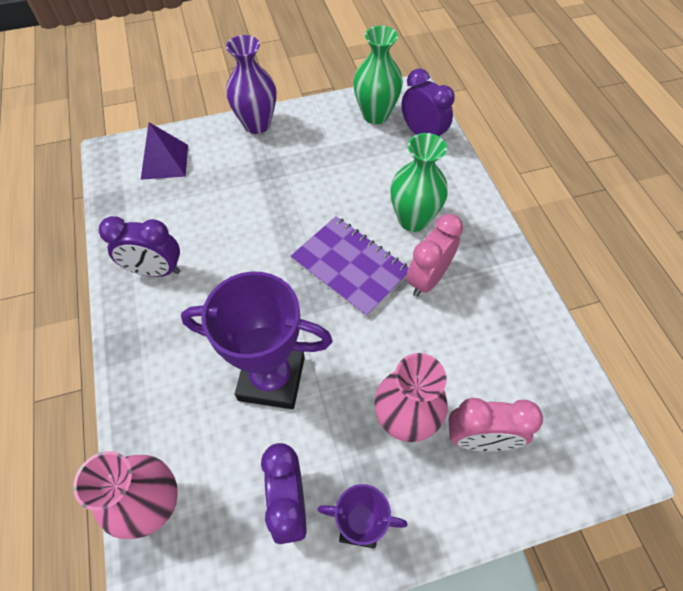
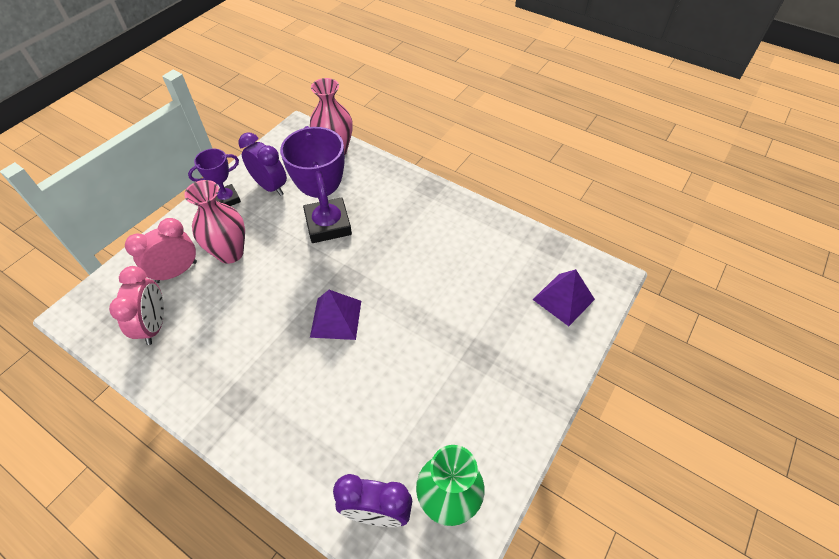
camera: 140 degrees right, 5 degrees down
(156, 270) = (463, 229): purple clock -> none
(257, 124) = (542, 392): purple vase -> none
(272, 378) = (328, 224): purple trophy -> purple trophy turned 75 degrees counterclockwise
(350, 267) = (336, 318): purple notebook -> purple pyramid
(413, 220) = (315, 394): green vase -> none
(427, 279) = (269, 349): pink clock -> pink clock (154, 325)

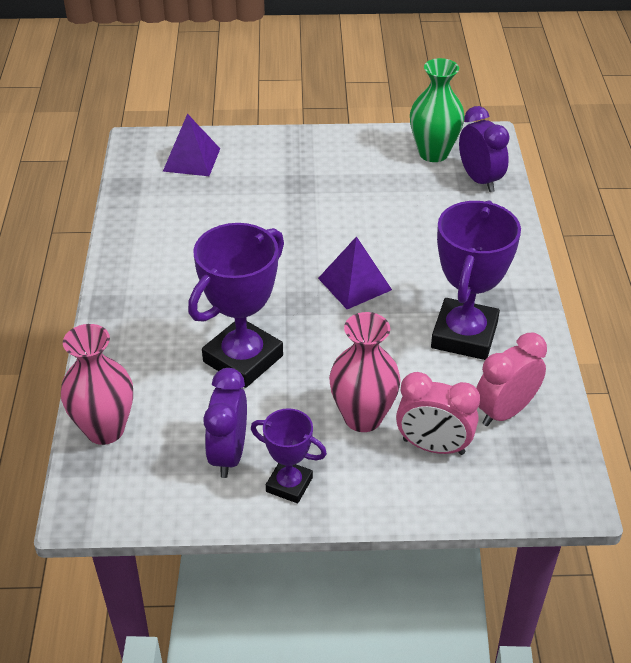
camera: 125 degrees left, 10 degrees down
(229, 350) = (464, 335): none -> purple trophy

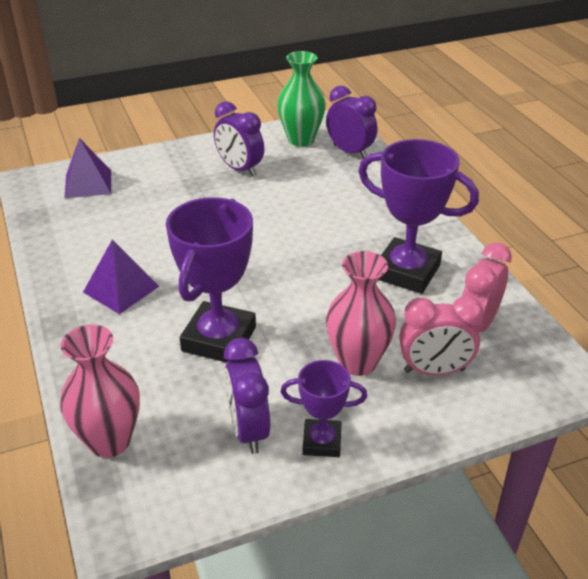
camera: 20 degrees left, 5 degrees down
(350, 175) = (240, 169): none -> purple clock
(354, 283) = (289, 252): purple pyramid -> purple pyramid (121, 289)
(464, 335) = (407, 272): purple trophy -> purple trophy turned 60 degrees counterclockwise

